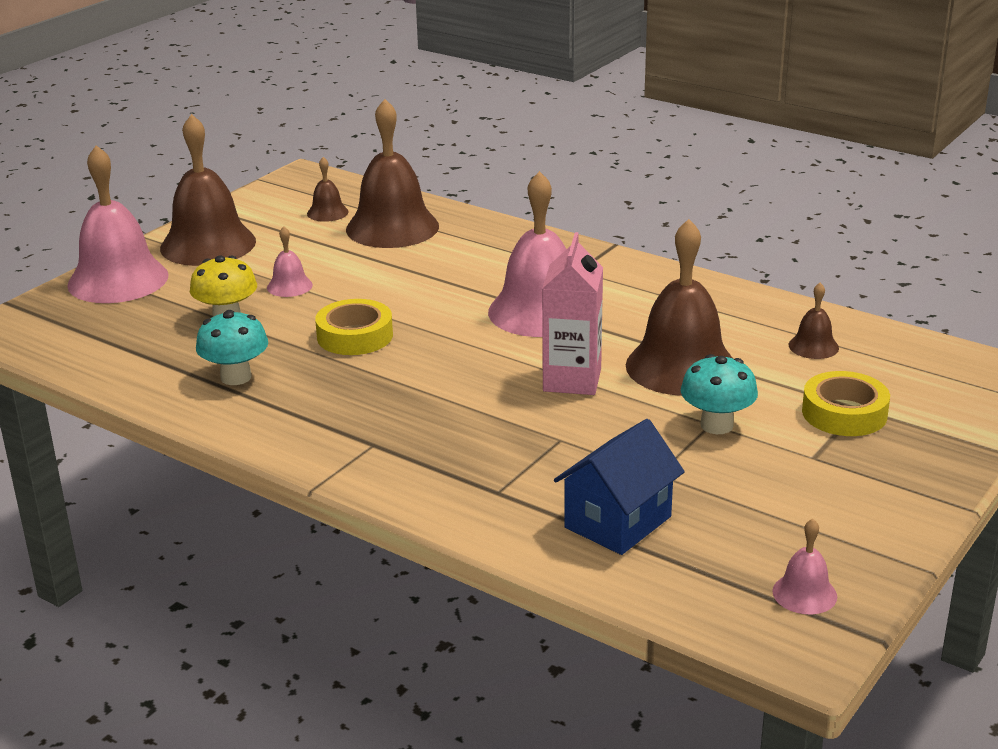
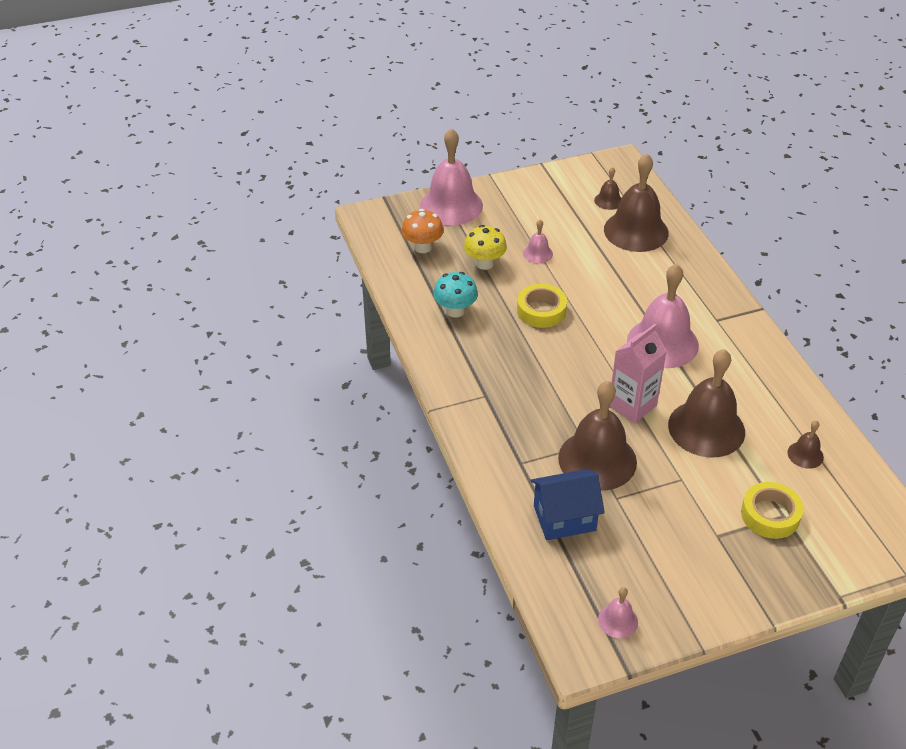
camera: 35 degrees right, 15 degrees up
(119, 332) = (422, 247): none -> orange mushroom
(208, 244) = (520, 198): brown bell -> brown bell (597, 460)
(716, 425) = (684, 482): turquoise mushroom -> none

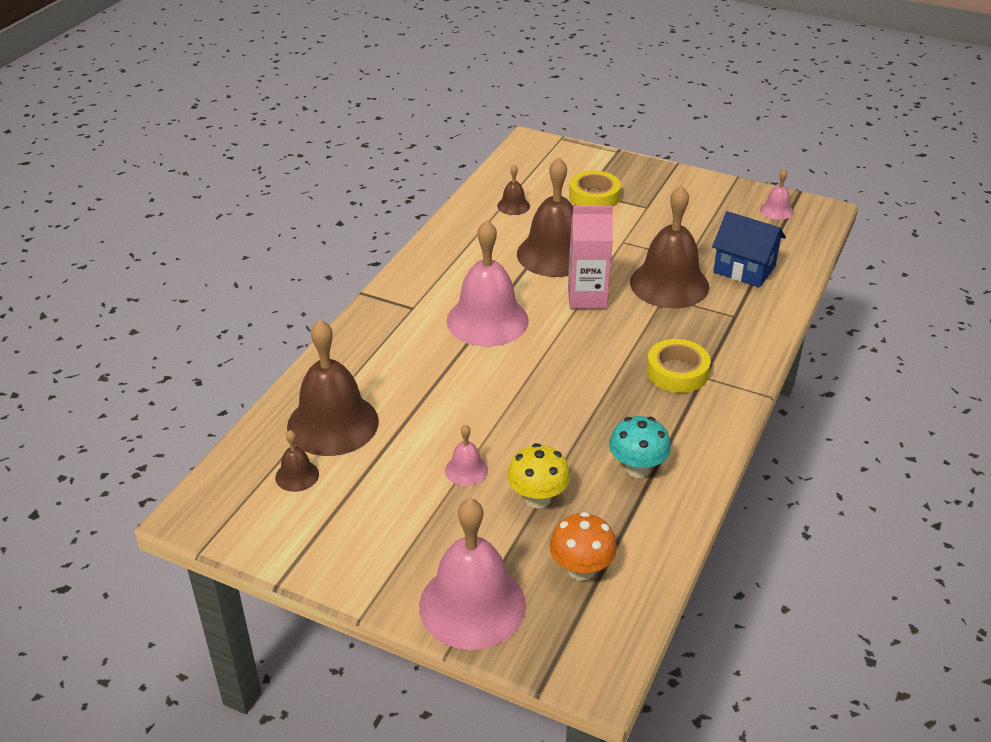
camera: 135 degrees left, 5 degrees down
(541, 310) = (550, 412): yellow tape -> yellow tape (677, 372)

